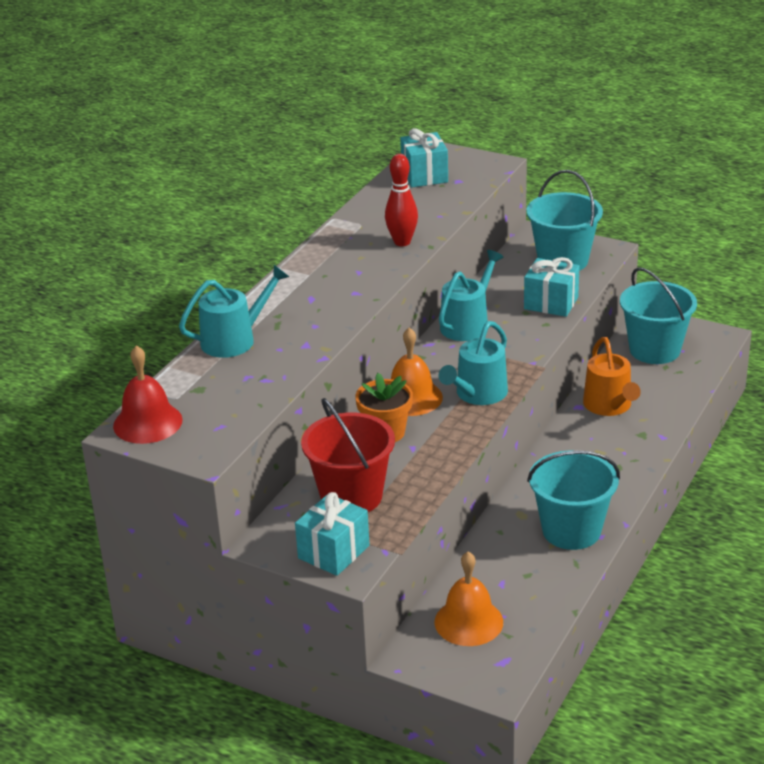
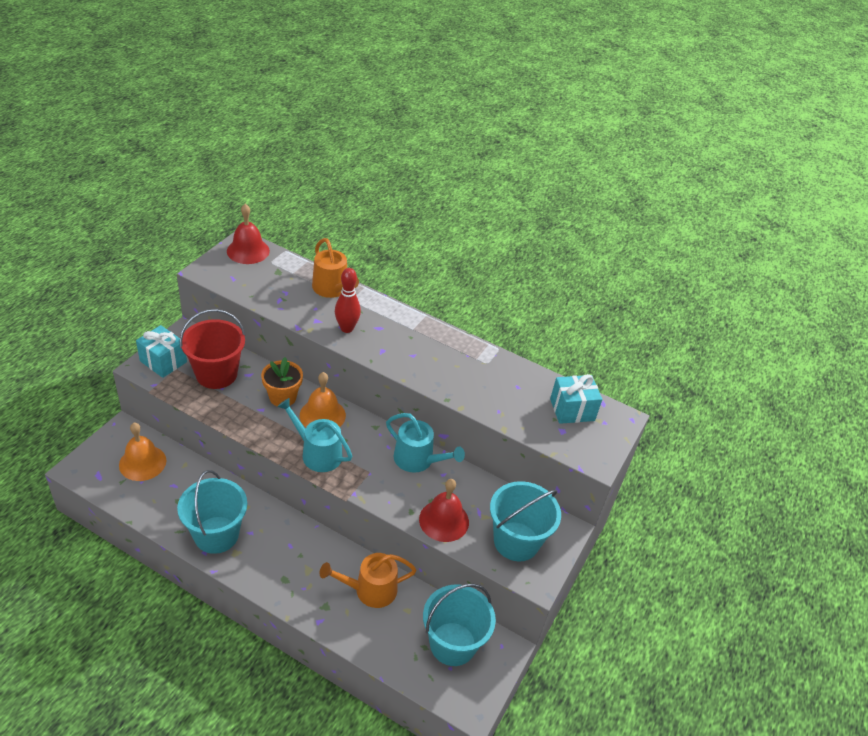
camera: 85 degrees right, 10 degrees up
(234, 340) = (332, 289): turquoise watering can -> orange watering can
(402, 242) = (455, 383): red bowling pin -> red bowling pin (347, 328)
(551, 303) = (444, 520): turquoise gift -> red bell

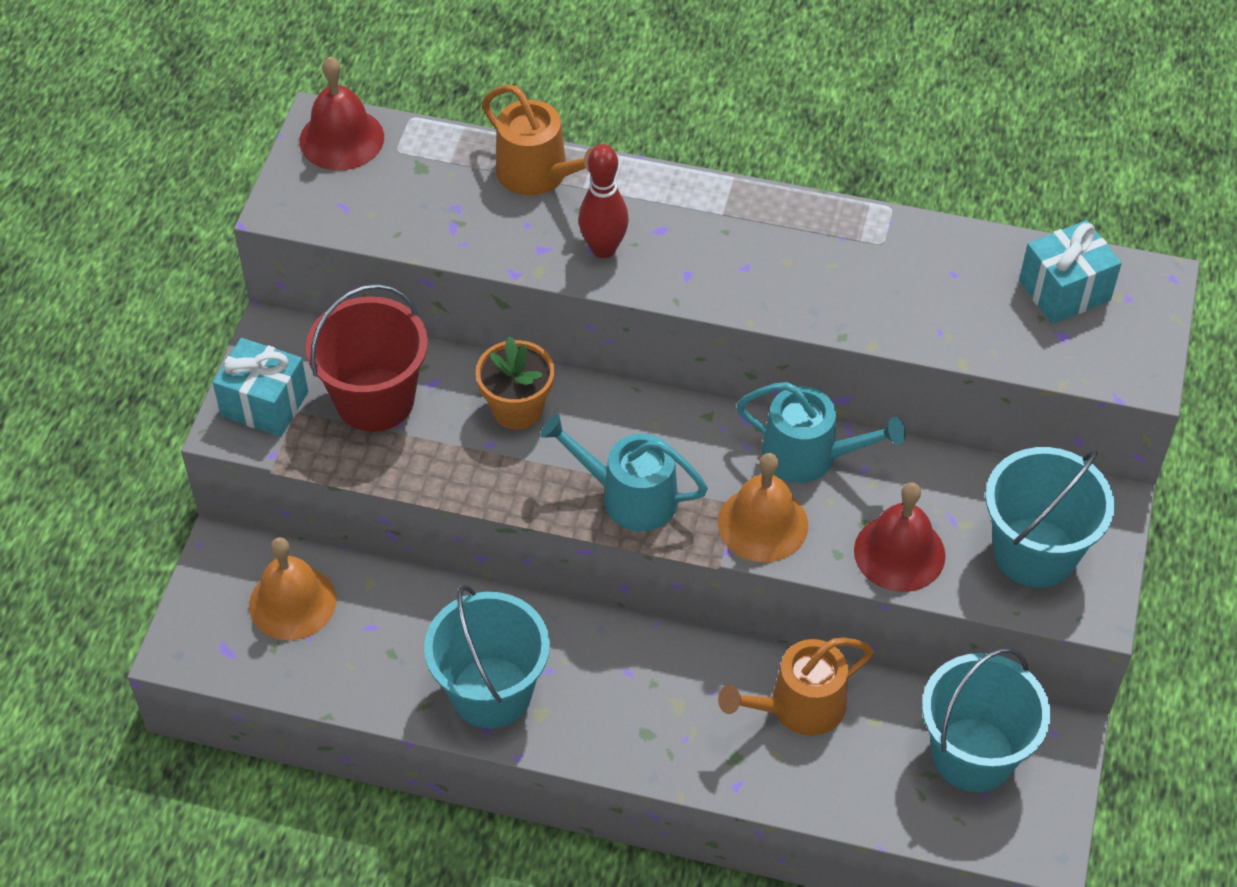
camera: 10 degrees left, 10 degrees up
(322, 415) = (604, 422): orange bell -> orange bell (763, 524)

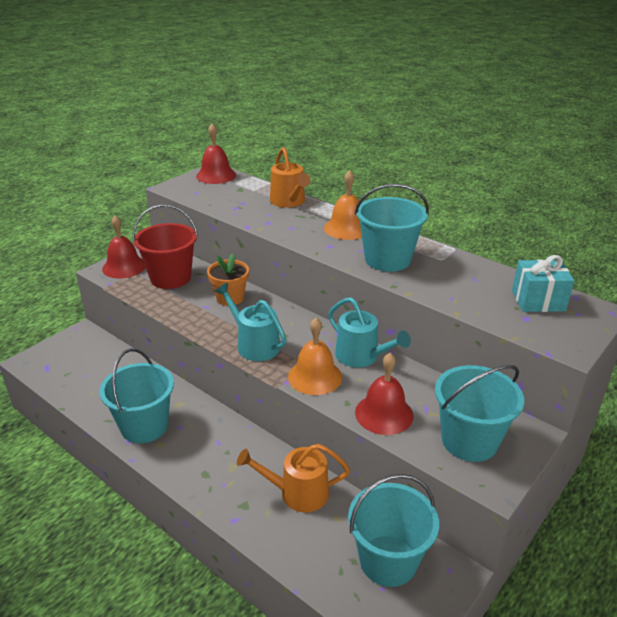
camera: 25 degrees right, 20 degrees down
(264, 404) = (124, 267): turquoise gift -> red bell
(292, 602) = (91, 360): orange bell -> orange bell (347, 228)
(603, 249) = (297, 229): red bowling pin -> none
(799, 276) = (387, 259): none -> turquoise bucket

